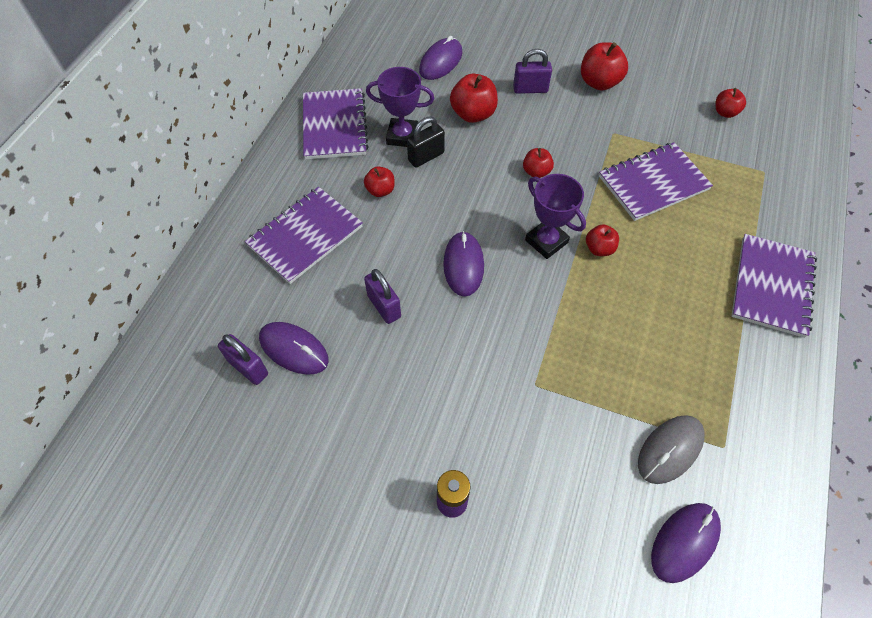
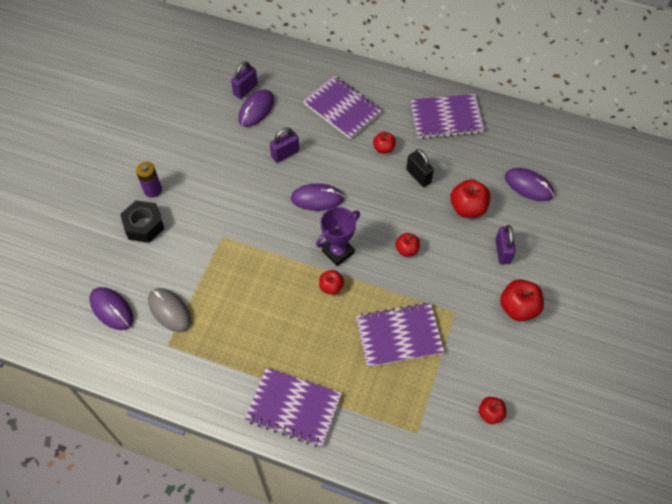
camera: 90 degrees right, 0 degrees up
(402, 136) = (439, 160): purple trophy -> none
(523, 508) = (144, 225): none -> black nut
(653, 183) = (399, 336): purple notebook -> purple notebook turned 75 degrees counterclockwise

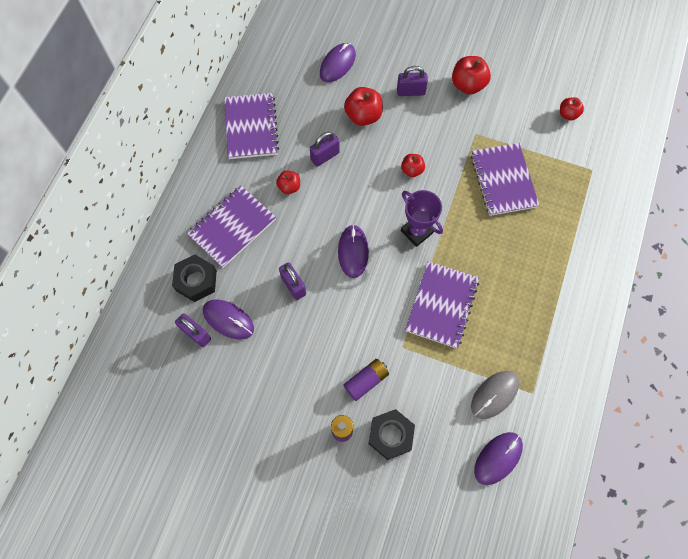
camera: 90 degrees left, 10 degrees up
(194, 208) = (366, 381): none -> purple battery
(292, 87) = (196, 281): none -> black nut
(293, 408) = (583, 269): purple notebook -> purple notebook (442, 305)
(331, 287) = (456, 238): red apple -> none
(418, 176) = (325, 156): black padlock -> purple padlock

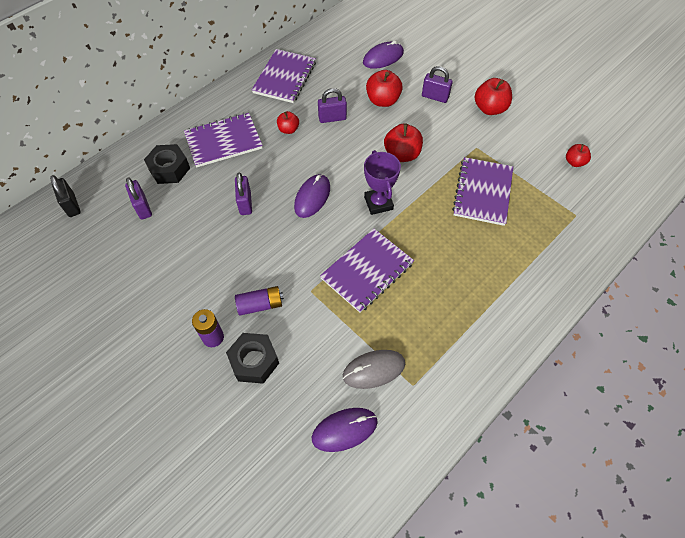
camera: 25 degrees right, 10 degrees down
(122, 363) = (72, 205): none -> black padlock
(228, 320) = (175, 207): purple mouse -> none
(412, 170) = (402, 154): red apple -> red apple, size x1.66

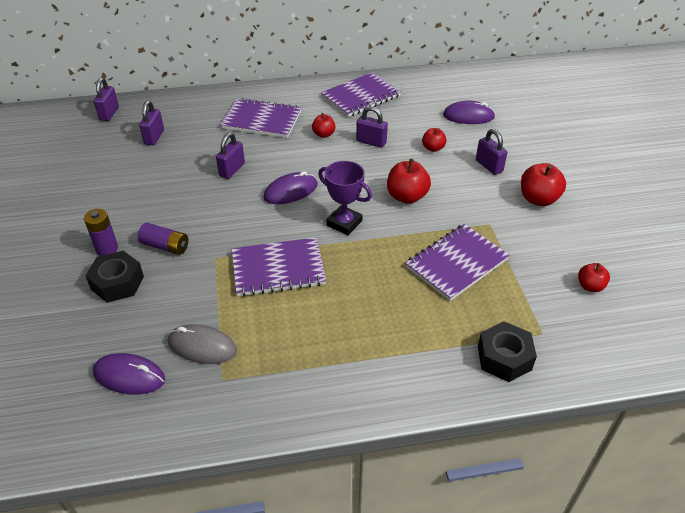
camera: 35 degrees right, 15 degrees down
(72, 205) = (109, 113): black padlock -> purple padlock
(169, 169) = (201, 121): black nut -> black nut (504, 357)
(378, 203) = (344, 223): purple trophy -> purple trophy turned 75 degrees counterclockwise
(383, 100) = (433, 148): red apple -> red apple, size x0.60

